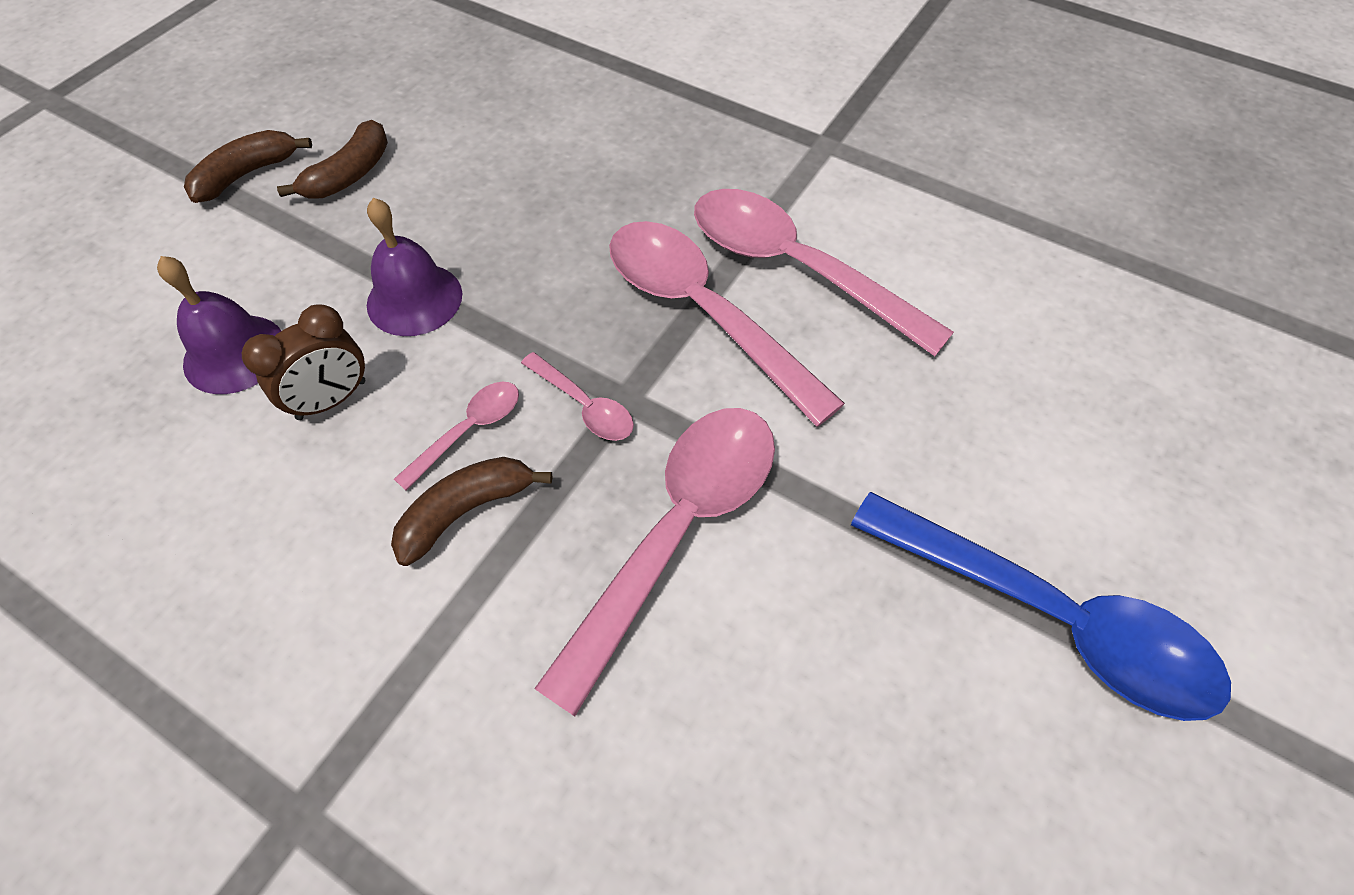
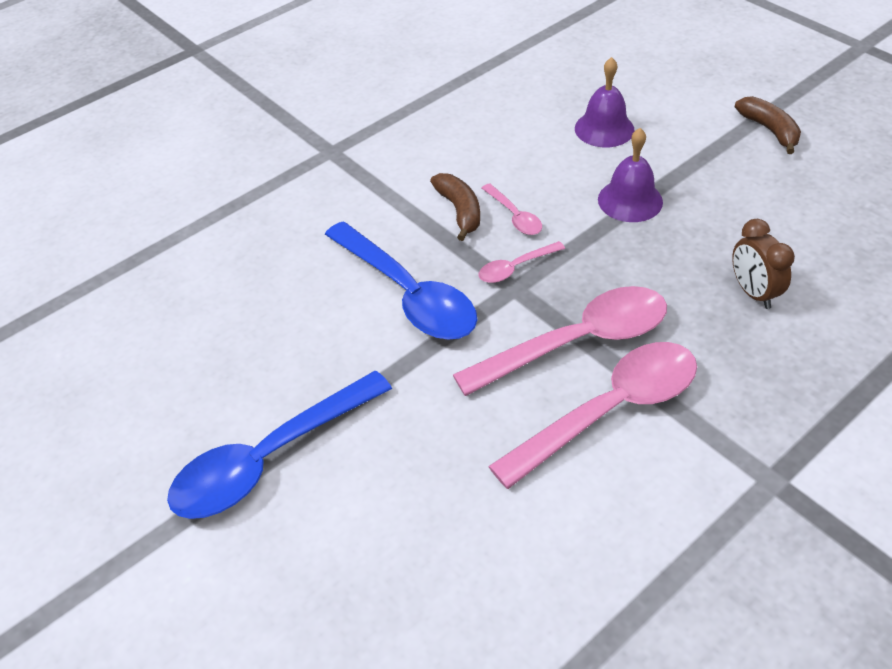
camera: 110 degrees right, 10 degrees down
(332, 400) = (556, 164): brown clock -> brown clock (753, 292)
(350, 174) = (763, 176): brown banana -> none
(676, 534) = (407, 294): pink spoon -> blue spoon

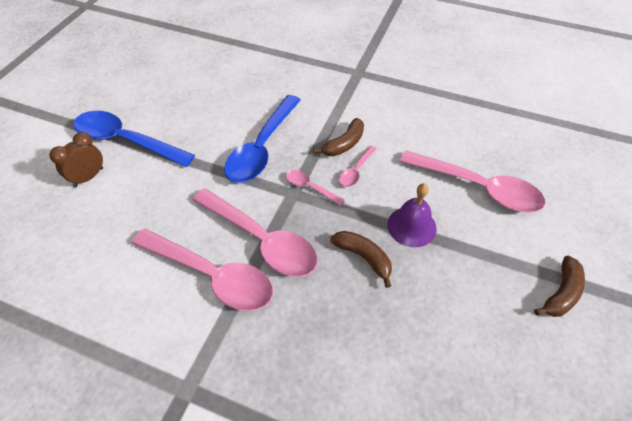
camera: 60 degrees right, 5 degrees up
(604, 129) = (477, 188): purple bell -> pink spoon
(654, 256) = (363, 257): none -> brown banana
(753, 292) = (361, 330): brown clock -> brown clock (89, 177)

